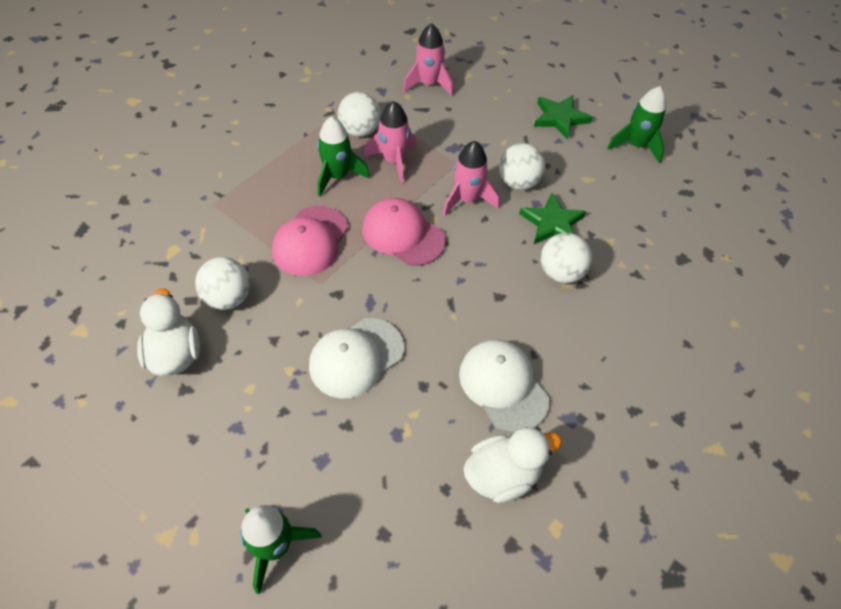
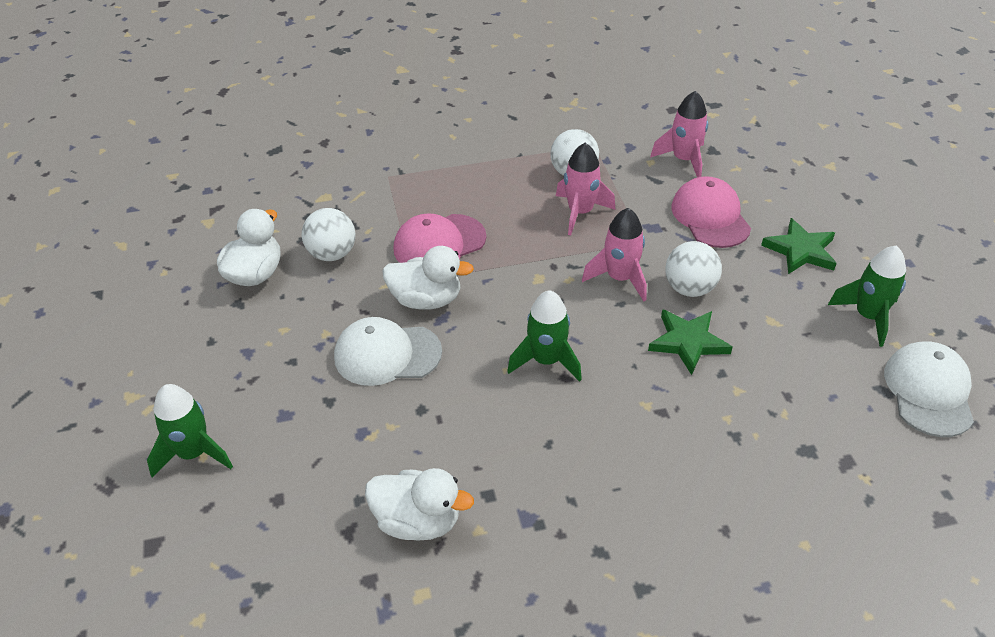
camera: 40 degrees right, 10 degrees down
(338, 176) = (514, 202): green rocket -> green rocket (546, 360)
(344, 294) = (426, 300): none -> white duck
(403, 234) = (526, 278): pink cap -> pink cap (710, 217)
(503, 386) = (492, 452): white cap -> white cap (928, 391)
(560, 273) = (650, 390): white ball -> none

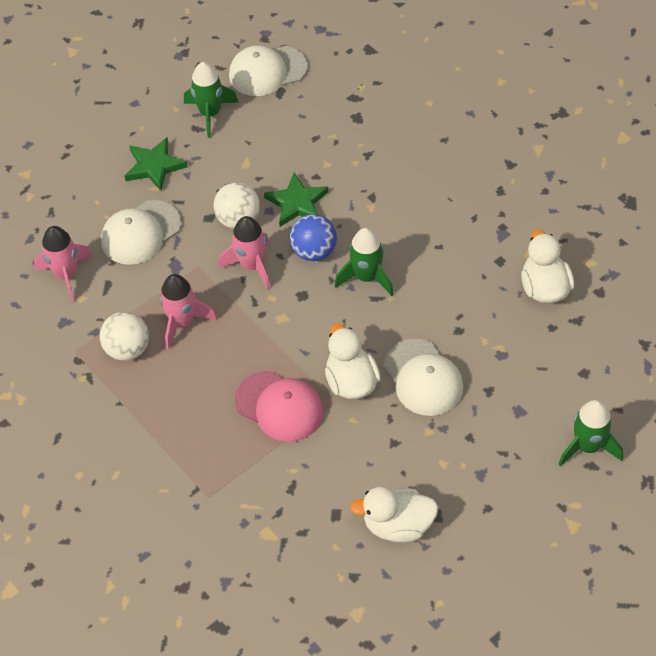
camera: 115 degrees left, 10 degrees up
(332, 254) = (339, 480): white ball -> none
(609, 331) = (314, 251): none -> blue ball
(710, 217) = (141, 233): pink cap -> white cap

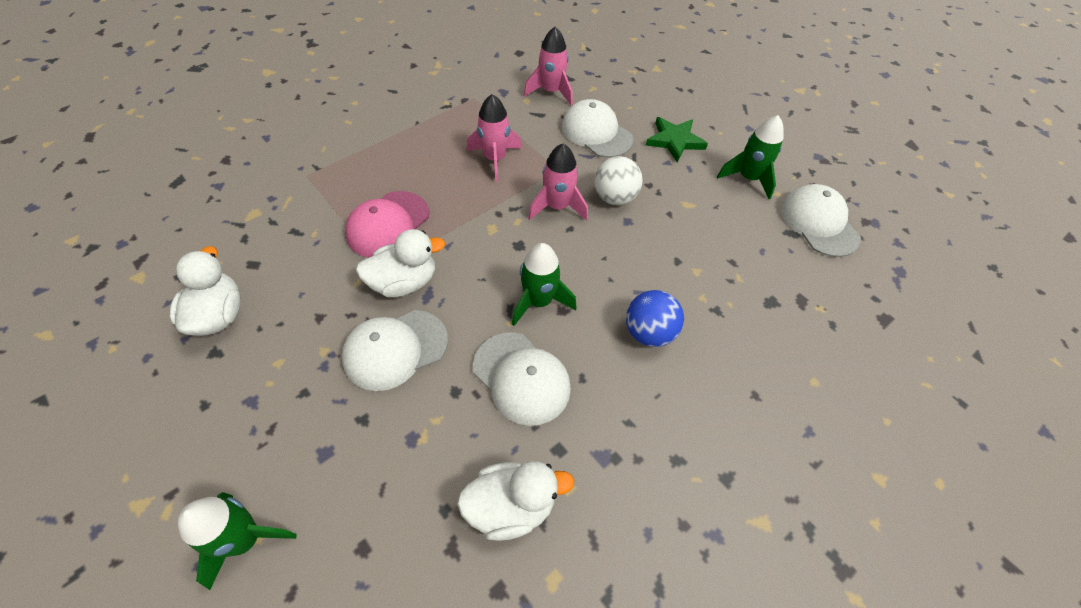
camera: 85 degrees right, 0 degrees up
(127, 349) = (470, 126): white ball -> none
(297, 203) = (639, 244): green star -> none
(314, 251) = (575, 256): blue ball -> blue ball (649, 332)
(442, 286) = (521, 378): none -> white cap

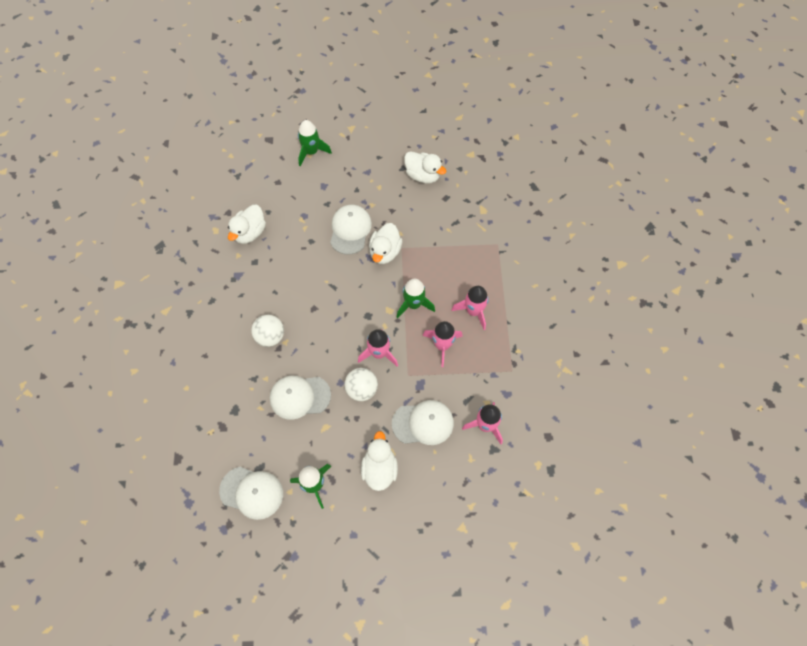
camera: 130 degrees right, 10 degrees up
(388, 224) = (429, 264): pink cap -> none
(426, 154) = (473, 311): none -> pink rocket
(521, 378) = (295, 269): white cap -> white cap (300, 397)
(539, 301) = (327, 301): green rocket -> green rocket (413, 304)
(649, 332) = (270, 336): blue ball -> white ball
(674, 141) = (379, 468): green star -> white duck

